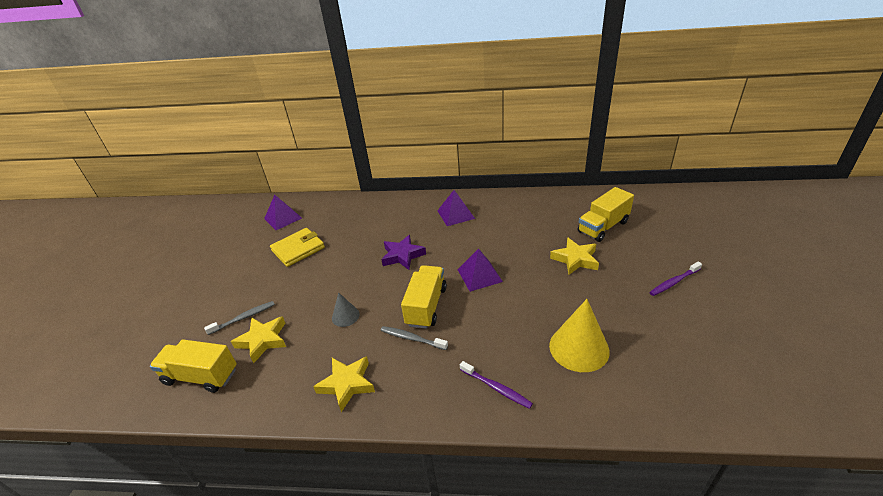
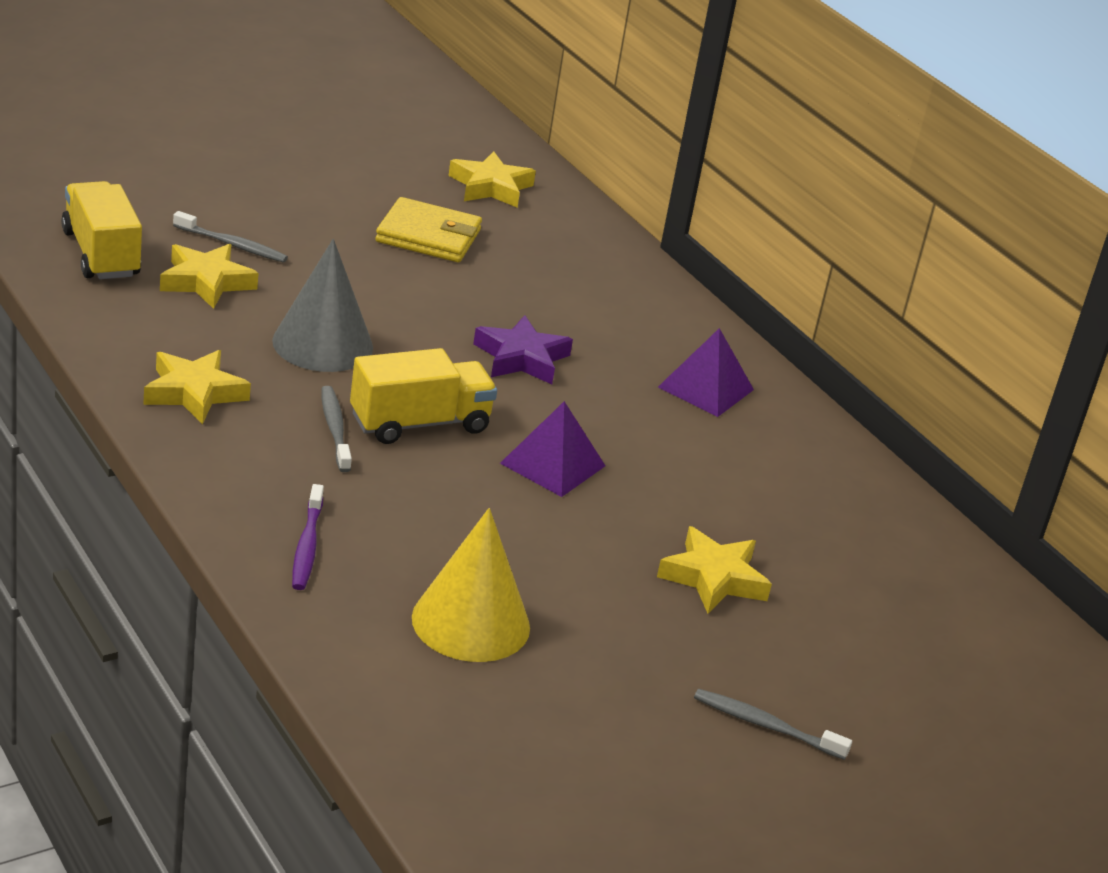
camera: 45 degrees right, 5 degrees down
(283, 218) = (491, 187): purple pyramid -> yellow star
(345, 316) = (322, 344): grey cone -> grey cone, size x1.86
(603, 227) = (863, 600): yellow truck -> none
(674, 282) = (766, 726): purple toothbrush -> grey toothbrush

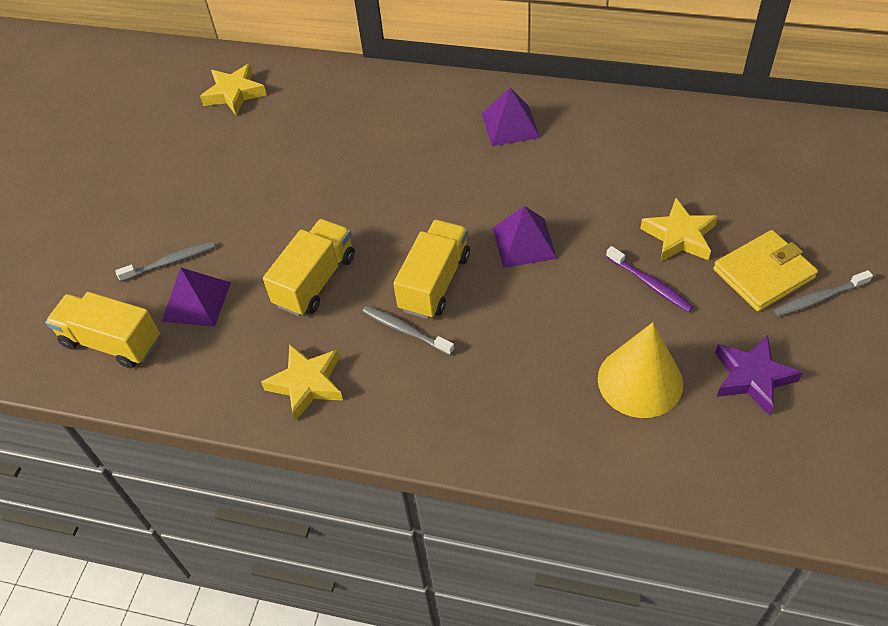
camera: 35 degrees left, 20 degrees up
(206, 282) = (196, 301): yellow star -> purple pyramid
(307, 546) = (508, 421): purple toothbrush -> purple toothbrush (650, 284)
(322, 344) = (315, 281): grey cone -> yellow truck
(428, 236) = (255, 156): yellow wallet -> yellow wallet (763, 274)
(521, 358) = (413, 190): purple star -> purple star (752, 377)

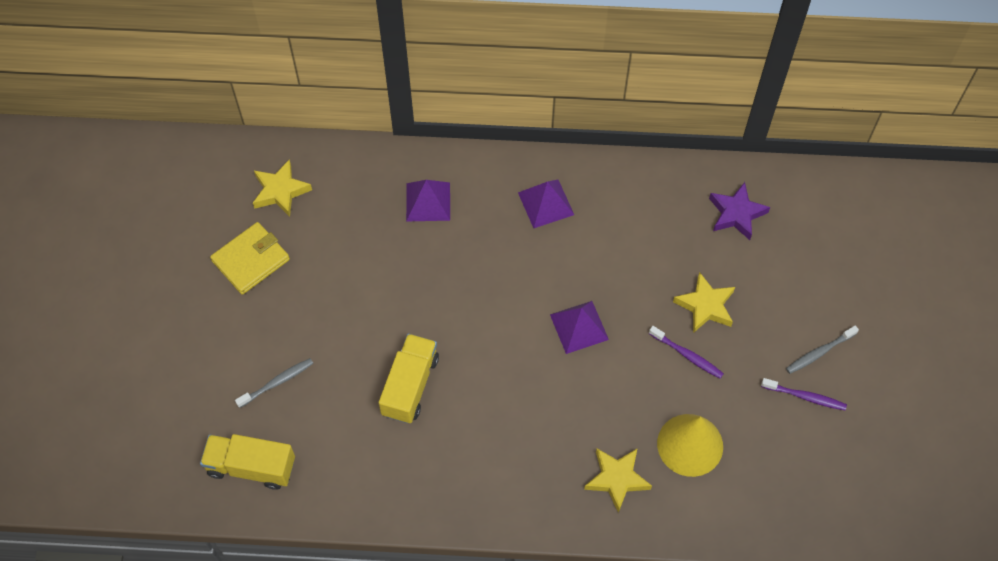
camera: 15 degrees left, 10 degrees up
(196, 301) = (312, 419): purple pyramid -> purple pyramid (428, 201)
(307, 384) = (428, 483): yellow star -> yellow star (617, 479)
(405, 330) = (497, 423): grey toothbrush -> none
(434, 282) = (511, 375): yellow truck -> none
(752, 377) = (774, 430): purple star -> purple star (736, 214)
(763, 274) = (775, 334): yellow wallet -> yellow wallet (251, 260)
(797, 344) = (805, 397): none -> purple toothbrush

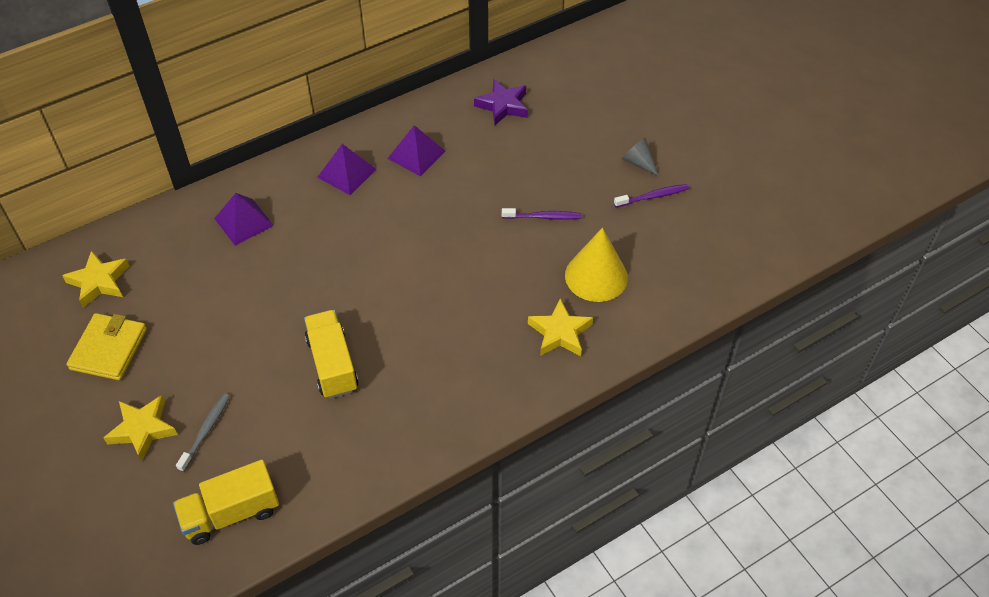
camera: 35 degrees left, 10 degrees down
(579, 327) = (442, 243): purple pyramid -> purple pyramid (416, 154)
(705, 306) = (530, 177): yellow star -> yellow star (143, 429)
(819, 352) = (638, 162): grey toothbrush -> grey cone

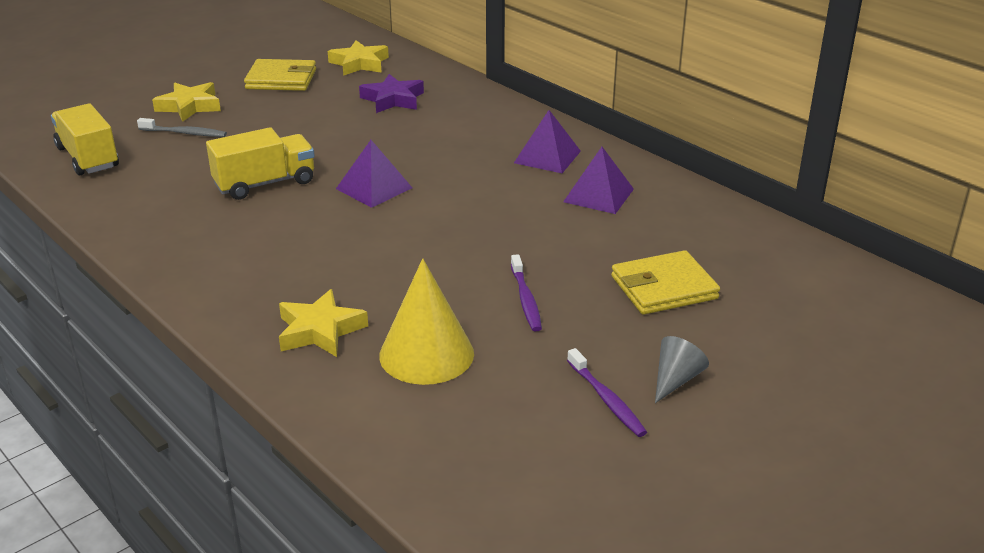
camera: 80 degrees right, 20 degrees down
(244, 222) = (453, 113): purple pyramid -> purple pyramid (374, 188)
(503, 105) = (726, 247): purple star -> purple star (393, 99)
(544, 146) = (664, 288): none -> yellow wallet

